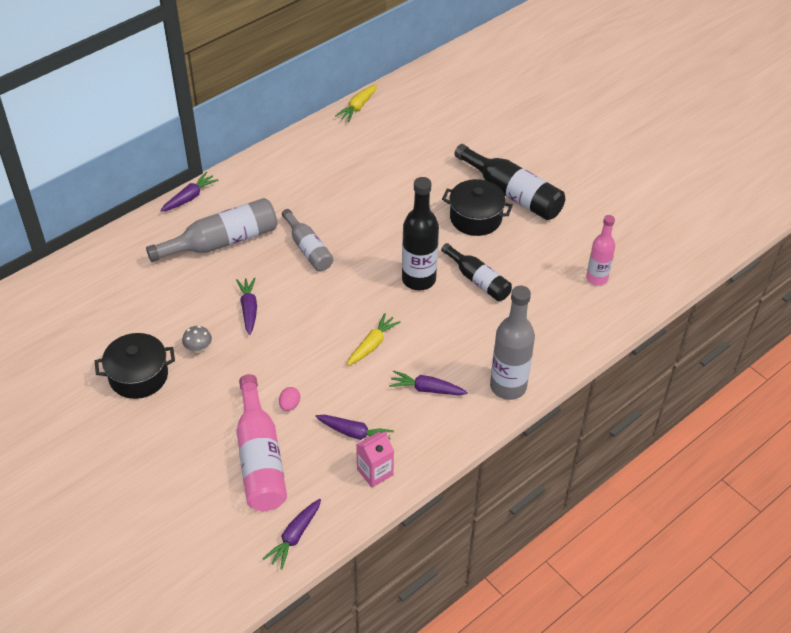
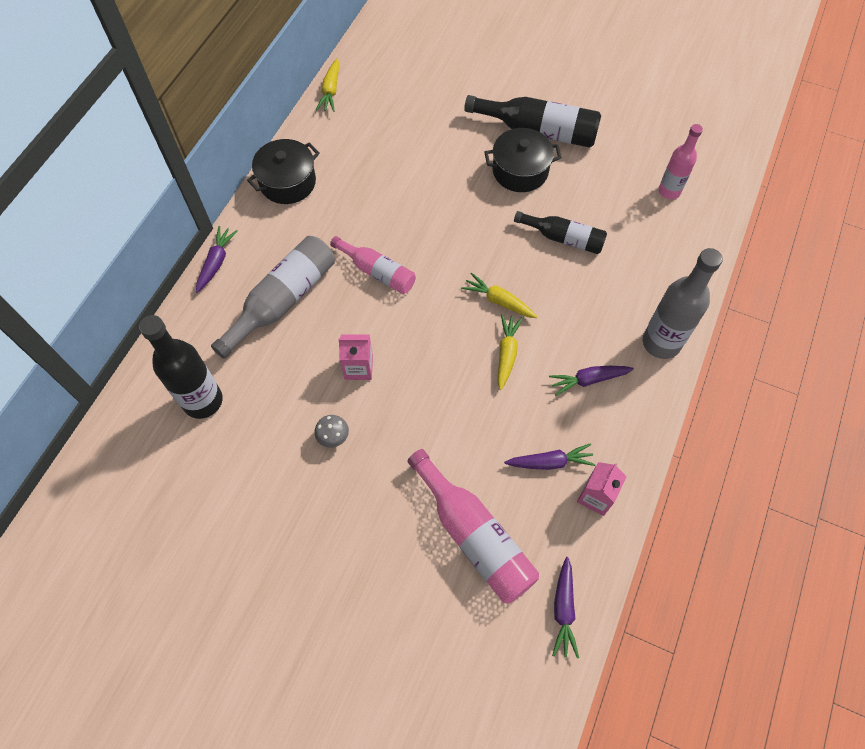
camera: 25 degrees left, 15 degrees up
(138, 376) = (288, 499): black pot -> black pot (287, 182)
(249, 309) = (358, 367): purple carrot -> pink carton
(289, 405) = (467, 460): pink egg -> none
(308, 249) = (377, 272): grey bottle -> pink bottle
(392, 305) = (499, 301): none -> yellow carrot
(418, 279) = (507, 261): black bottle -> black bottle (203, 401)

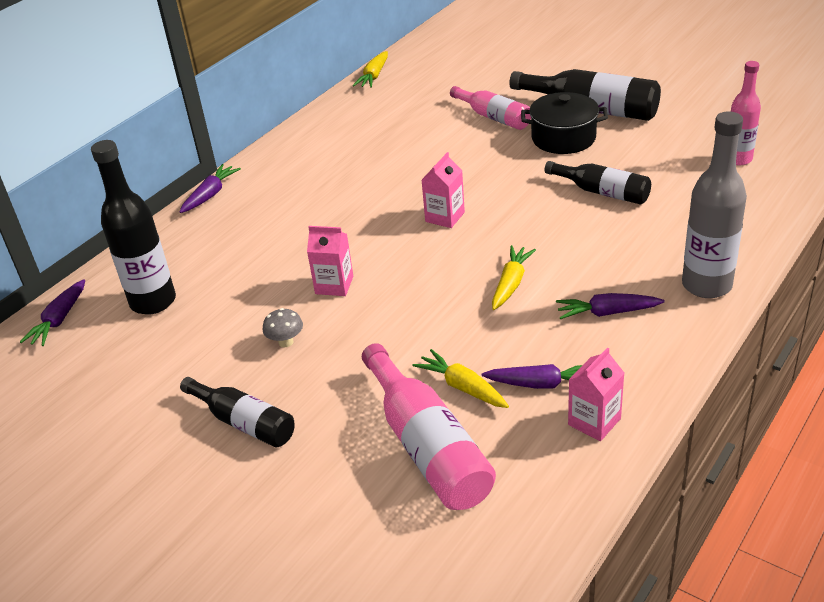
camera: 15 degrees right, 25 degrees down
(283, 300) = (269, 227): grey bottle -> none
(287, 182) = (306, 139): black pot -> none
(321, 529) = (244, 422): none -> black bottle
(377, 272) = (380, 209): pink bottle -> pink bottle (493, 117)
(436, 277) = (445, 217): none -> pink carton
(499, 301) = (513, 239): yellow carrot -> yellow carrot (462, 387)
(563, 609) = (526, 532): purple carrot -> purple carrot (59, 320)

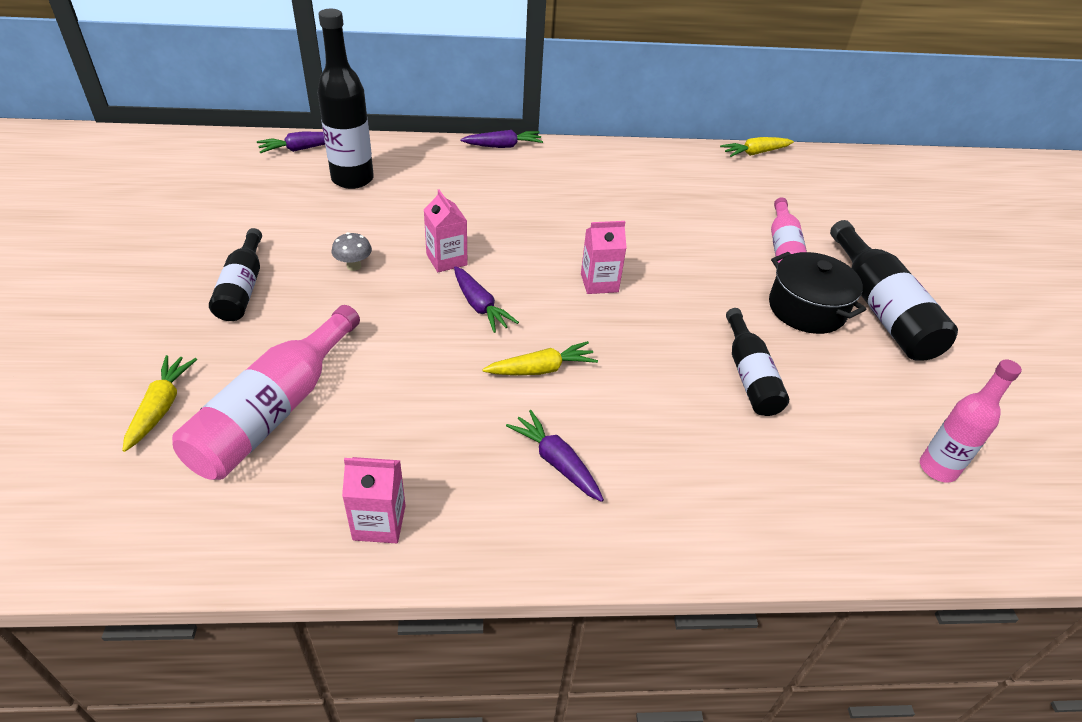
camera: 45 degrees right, 5 degrees up
(462, 387) = (368, 400): yellow carrot -> yellow carrot (161, 407)
(541, 384) = (409, 455): purple carrot -> purple carrot (479, 306)
(706, 285) = (675, 532): grey bottle -> none

